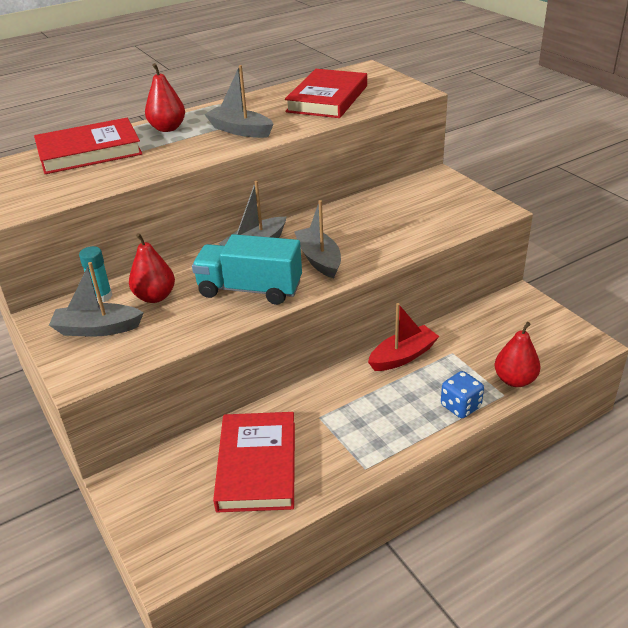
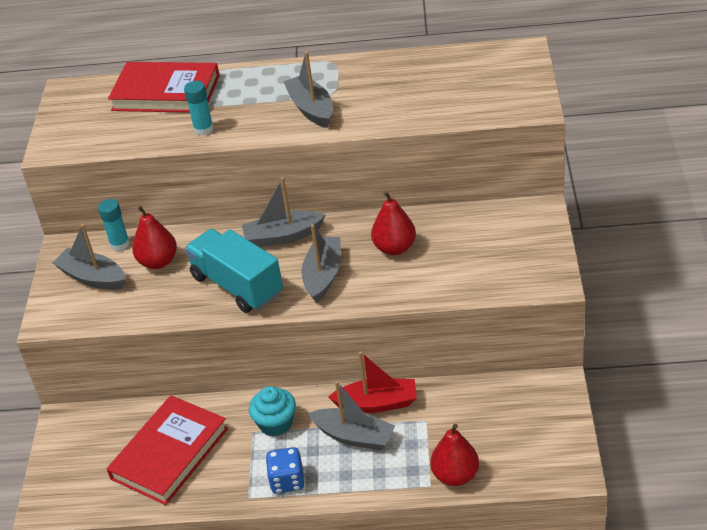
camera: 35 degrees right, 5 degrees up
(154, 163) = (203, 129): none -> turquoise glue stick
(167, 128) = (253, 83): red pear -> red pear (394, 248)
(327, 99) = (434, 89): red book -> none
(333, 403) = (275, 423): none -> turquoise cupcake
(408, 385) = (354, 436): none -> grey boat
(460, 406) = (379, 478): blue dice -> blue dice (287, 481)

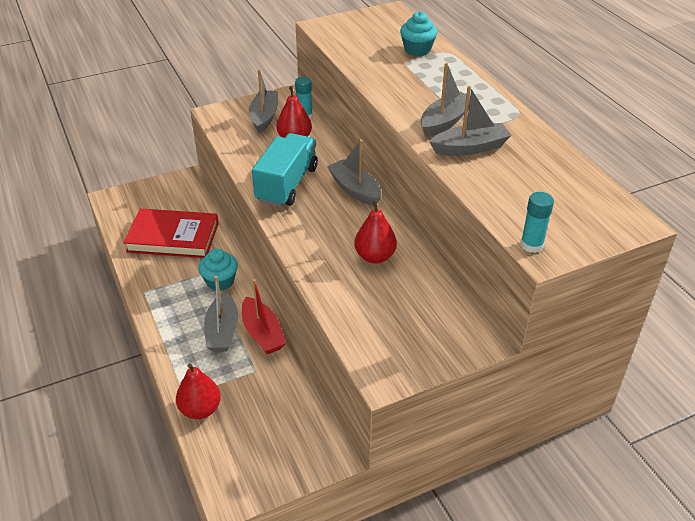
camera: 60 degrees right, 0 degrees up
(166, 93) = (417, 50): red book -> turquoise cupcake
(203, 129) = (383, 79): turquoise glue stick -> turquoise glue stick (531, 245)
(287, 481) = (165, 307): blue dice -> none
(323, 275) = (320, 225): grey boat -> grey boat (470, 148)

